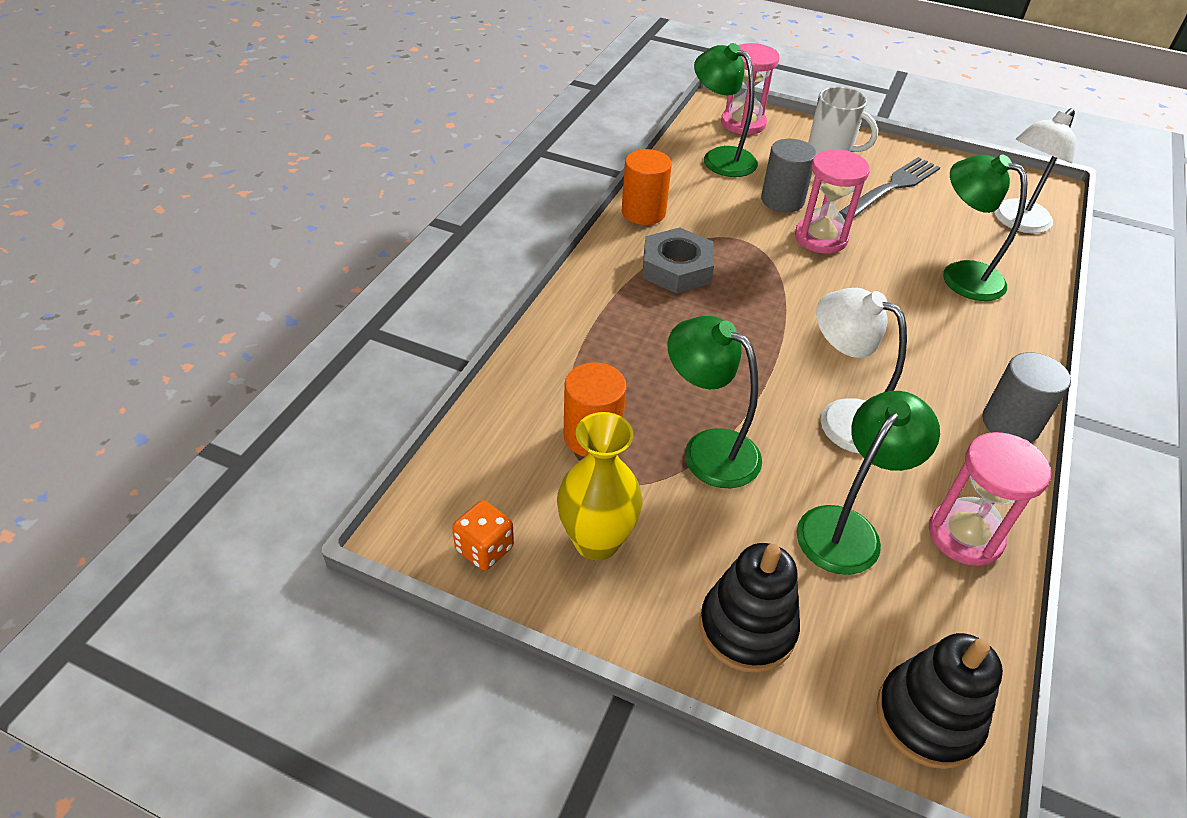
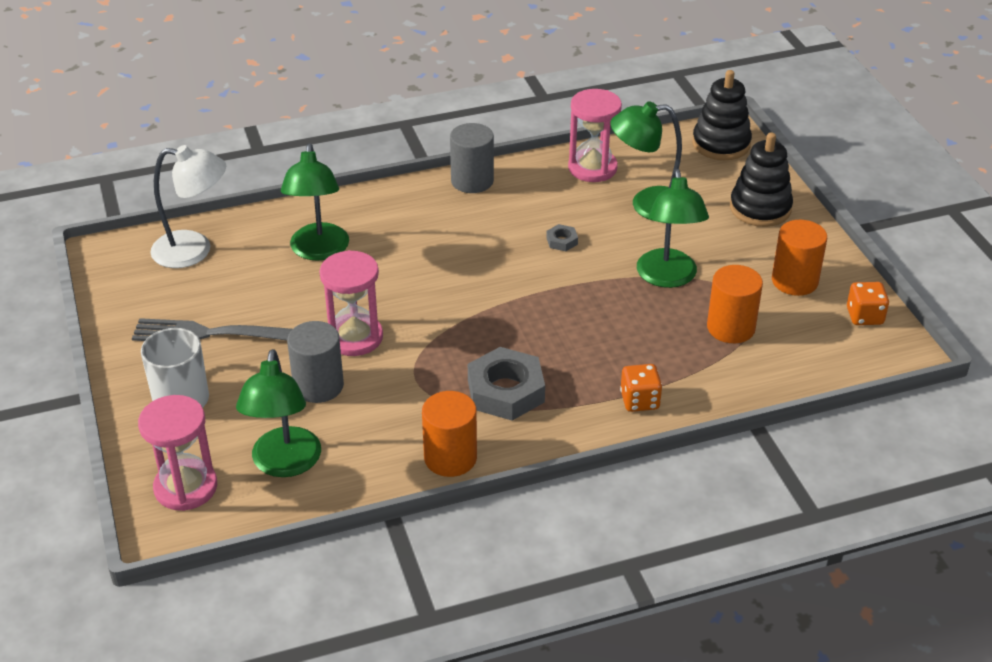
camera: 130 degrees left, 5 degrees down
(581, 321) = (639, 401): none -> orange dice
(596, 541) = (794, 281): yellow vase -> orange cylinder
(841, 418) = (562, 241): white lamp -> grey nut

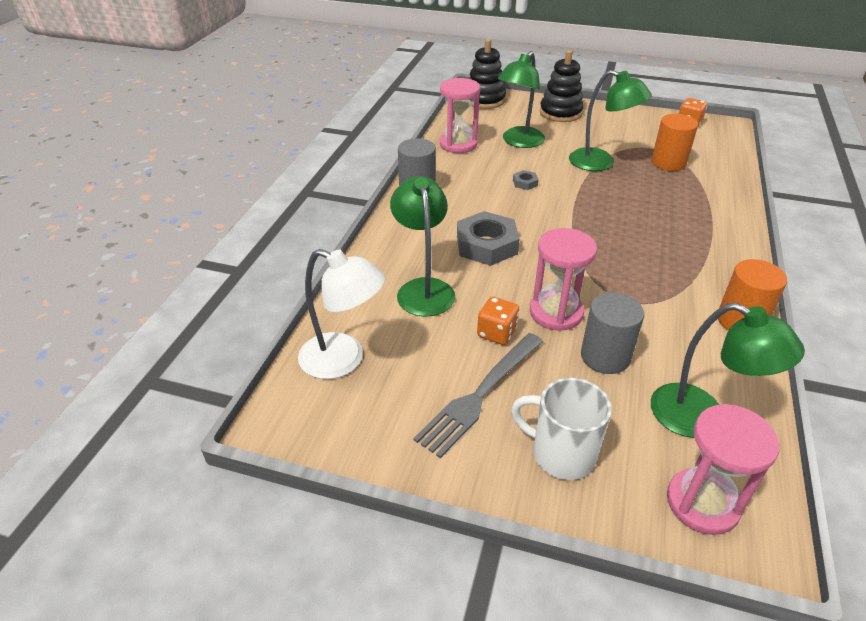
camera: 55 degrees left, 0 degrees up
(194, 250) = (343, 360): white lamp -> white lamp turned 75 degrees clockwise
(318, 251) = (423, 289): green lamp -> green lamp turned 135 degrees counterclockwise
(506, 391) = (676, 266): grey nut -> grey nut (486, 245)
(639, 401) = (721, 219): orange dice -> orange dice (497, 333)
(794, 281) = (639, 129): orange cylinder -> none

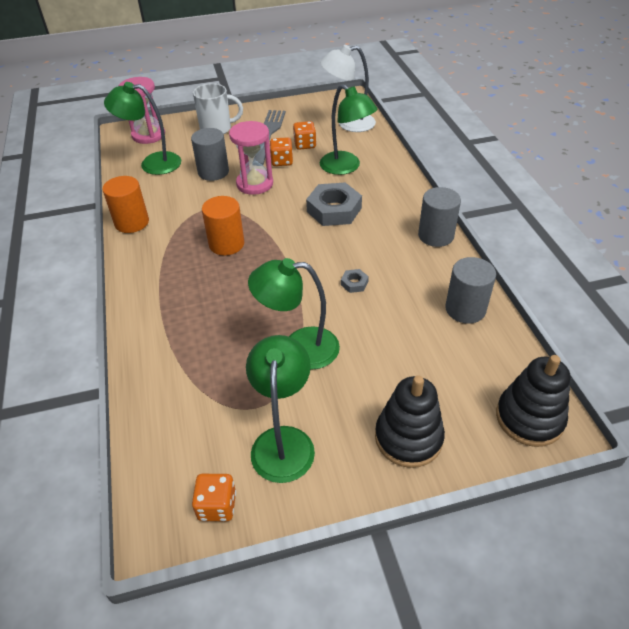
camera: 150 degrees right, 5 degrees up
(442, 348) = (305, 145): none -> orange dice
(458, 144) = (465, 309): pink hourglass -> grey cylinder
(519, 142) = (409, 344): green lamp -> green lamp (283, 441)
(668, 162) = (223, 385): orange cylinder -> orange cylinder (226, 244)

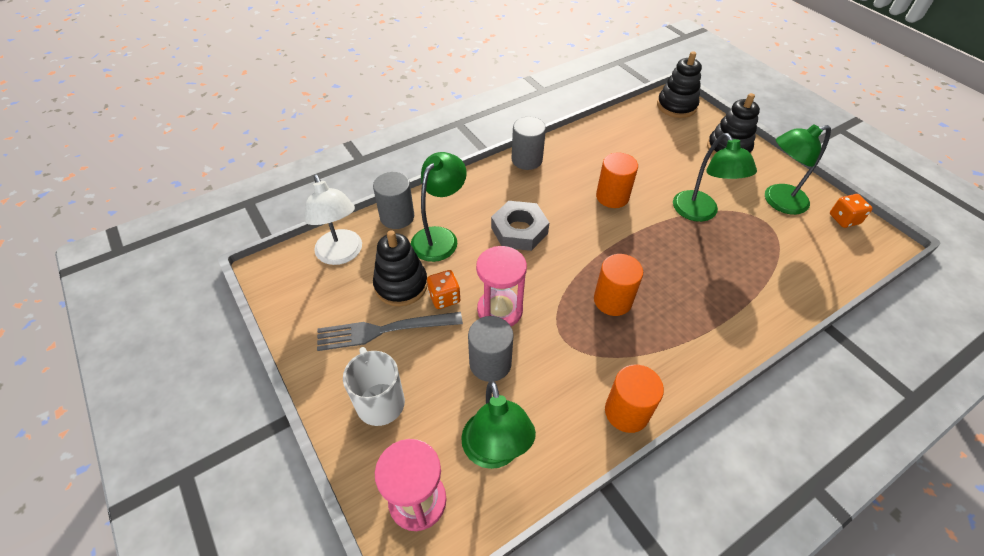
camera: 110 degrees left, 5 degrees up
(305, 145) = (401, 285): orange dice -> black stacking toy
(354, 283) = (612, 197): grey nut -> orange cylinder
(465, 309) = (603, 137): grey cylinder -> grey cylinder (397, 217)

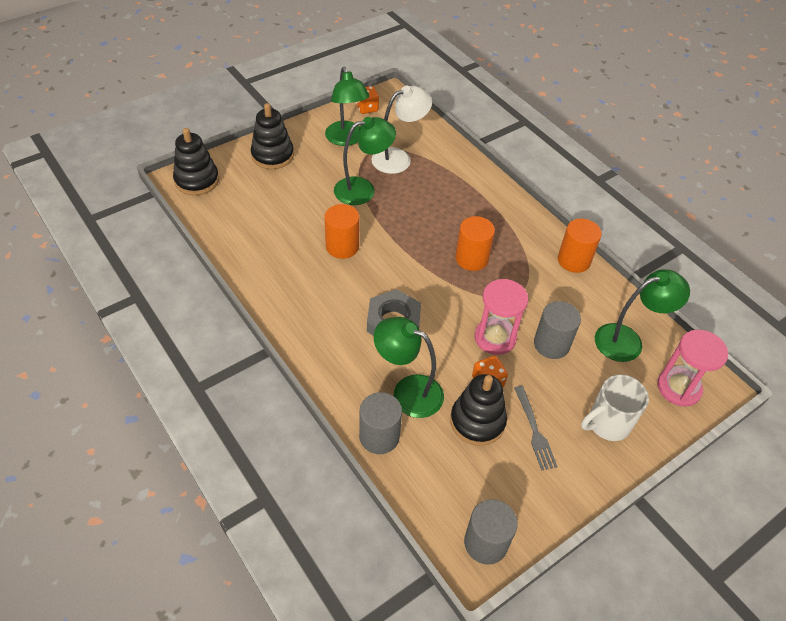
camera: 95 degrees left, 0 degrees up
(341, 254) = (442, 486): white lamp -> white lamp (399, 158)
(383, 331) = (535, 431): grey fork -> grey fork, size x0.66
(527, 160) = (282, 313): grey cylinder -> grey cylinder (485, 543)

